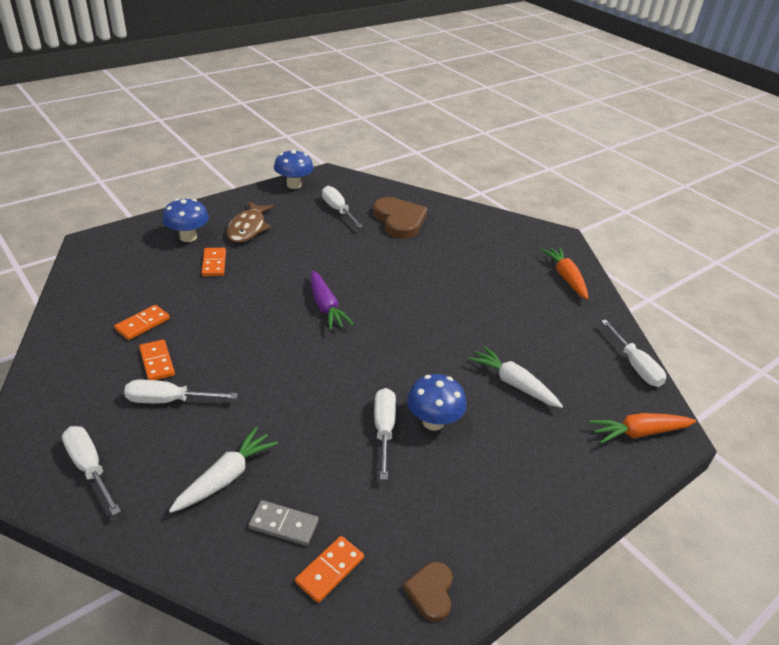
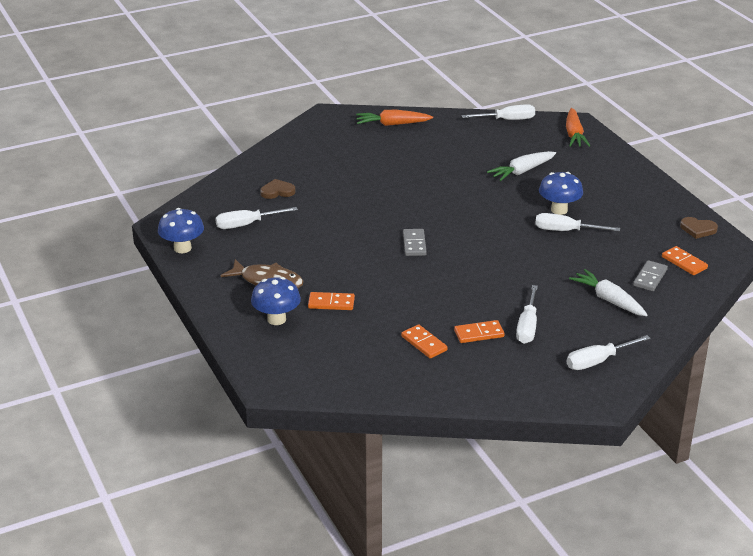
camera: 75 degrees left, 5 degrees down
(326, 307) = (414, 244): purple carrot -> grey domino
(399, 220) = (277, 191): brown heart -> brown heart, size x0.53

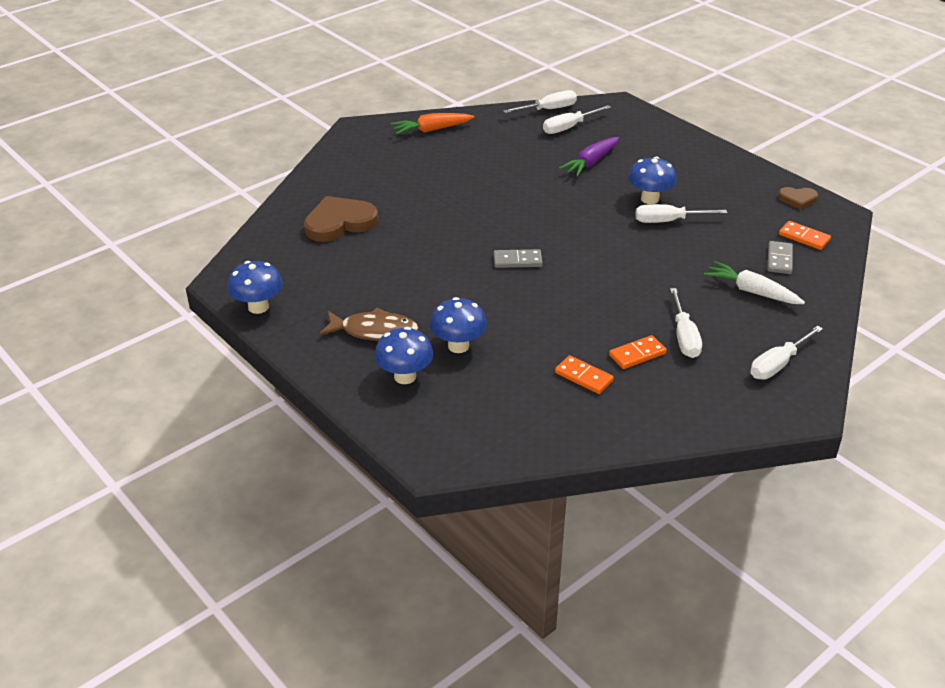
camera: 15 degrees left, 5 degrees up
(246, 225) = (321, 267): white screwdriver -> white screwdriver (569, 127)
(277, 191) = (339, 223): brown heart -> brown heart, size x1.89
(331, 303) = (458, 346): orange domino -> blue mushroom
(414, 244) = (517, 261): grey domino -> grey domino turned 75 degrees counterclockwise
(521, 171) = (590, 163): white carrot -> purple carrot
(574, 135) = (623, 116): orange carrot -> none

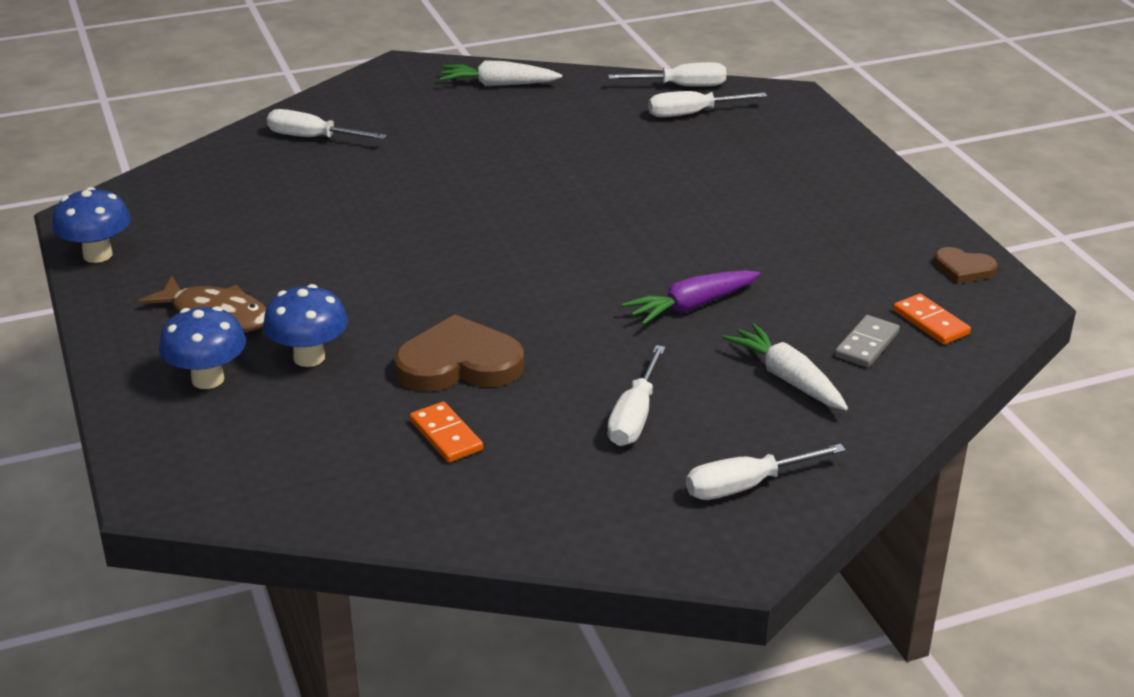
camera: 20 degrees right, 5 degrees down
(339, 223) = (283, 175): brown heart -> brown heart (459, 363)
(431, 130) = (497, 84): orange carrot -> white carrot
(517, 261) = (478, 268): grey domino -> none
(590, 163) = (686, 164): purple carrot -> purple carrot (691, 306)
(637, 354) = (546, 424): orange domino -> none
(649, 199) = (734, 226): blue mushroom -> none
(668, 221) = (737, 260): white screwdriver -> white screwdriver (312, 138)

